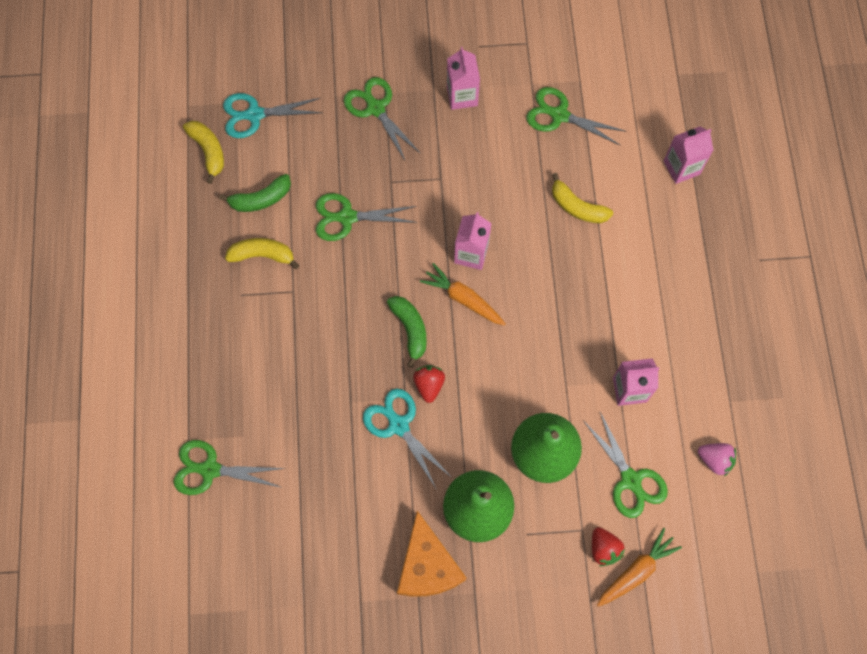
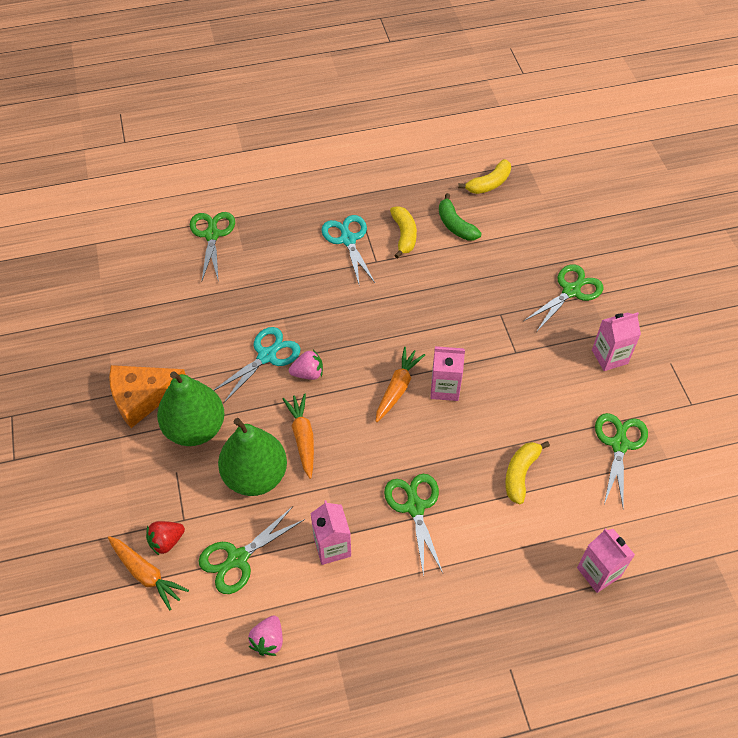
camera: 80 degrees right, 15 degrees down
(255, 115) = (534, 207): turquoise scissors -> turquoise scissors (348, 240)
(347, 217) = (455, 287): green scissors -> green scissors (415, 507)
(410, 329) = (358, 351): green banana -> none
(429, 385) = (308, 373): red strawberry -> pink strawberry
(506, 401) = (302, 437): none -> orange carrot

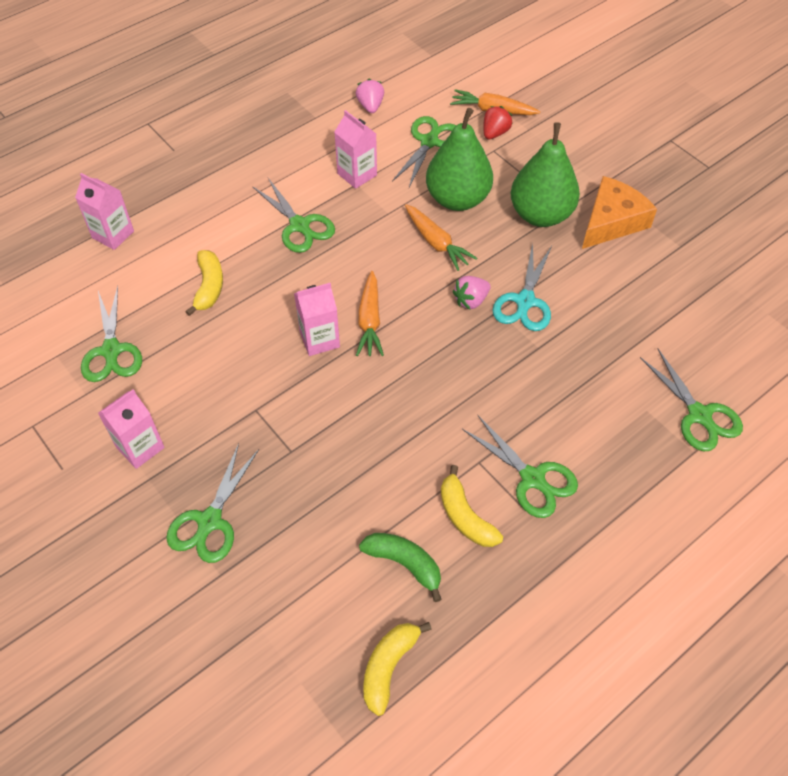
camera: 155 degrees right, 0 degrees up
(348, 240) = (532, 478): turquoise scissors -> green scissors

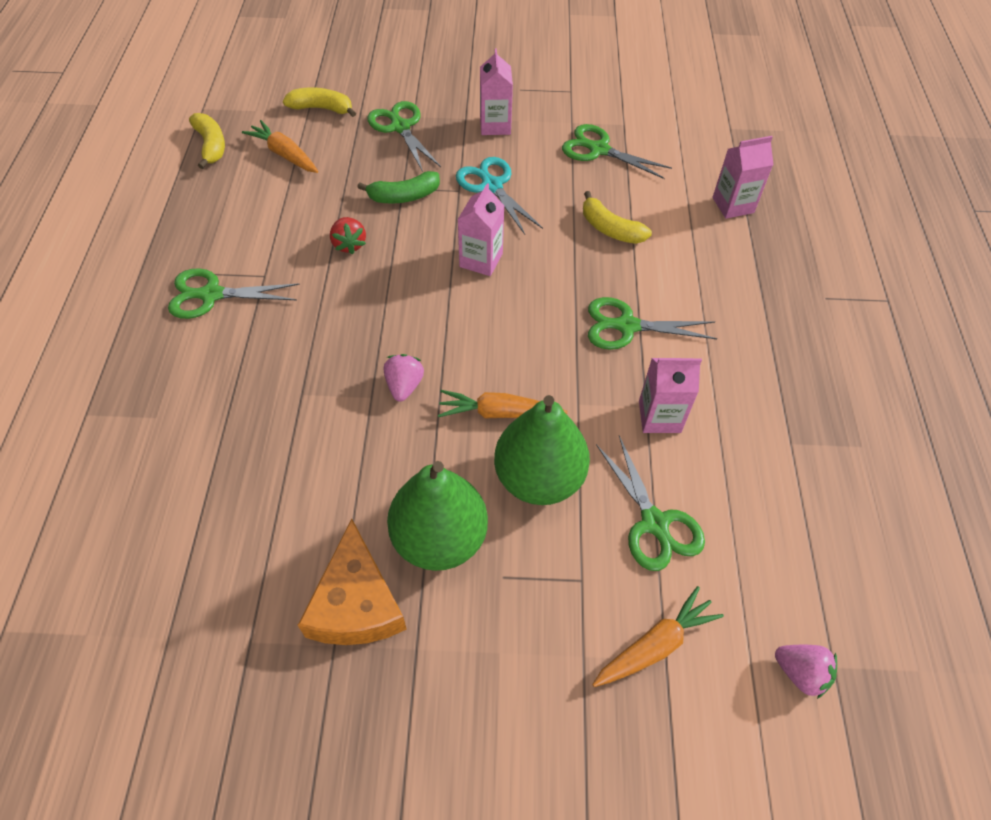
camera: 130 degrees right, 0 degrees up
(370, 106) = (771, 511): pink strawberry -> pink strawberry (800, 673)
(370, 321) = (463, 302): orange carrot -> orange carrot (284, 154)
(404, 563) = (254, 190): green banana -> green banana (404, 196)
(465, 516) = (240, 239): yellow banana -> yellow banana (322, 108)
(495, 133) = (610, 609): red strawberry -> red strawberry (349, 244)
(525, 301) = (356, 426): turquoise scissors -> turquoise scissors (492, 186)
(699, 415) = (100, 451): green scissors -> none

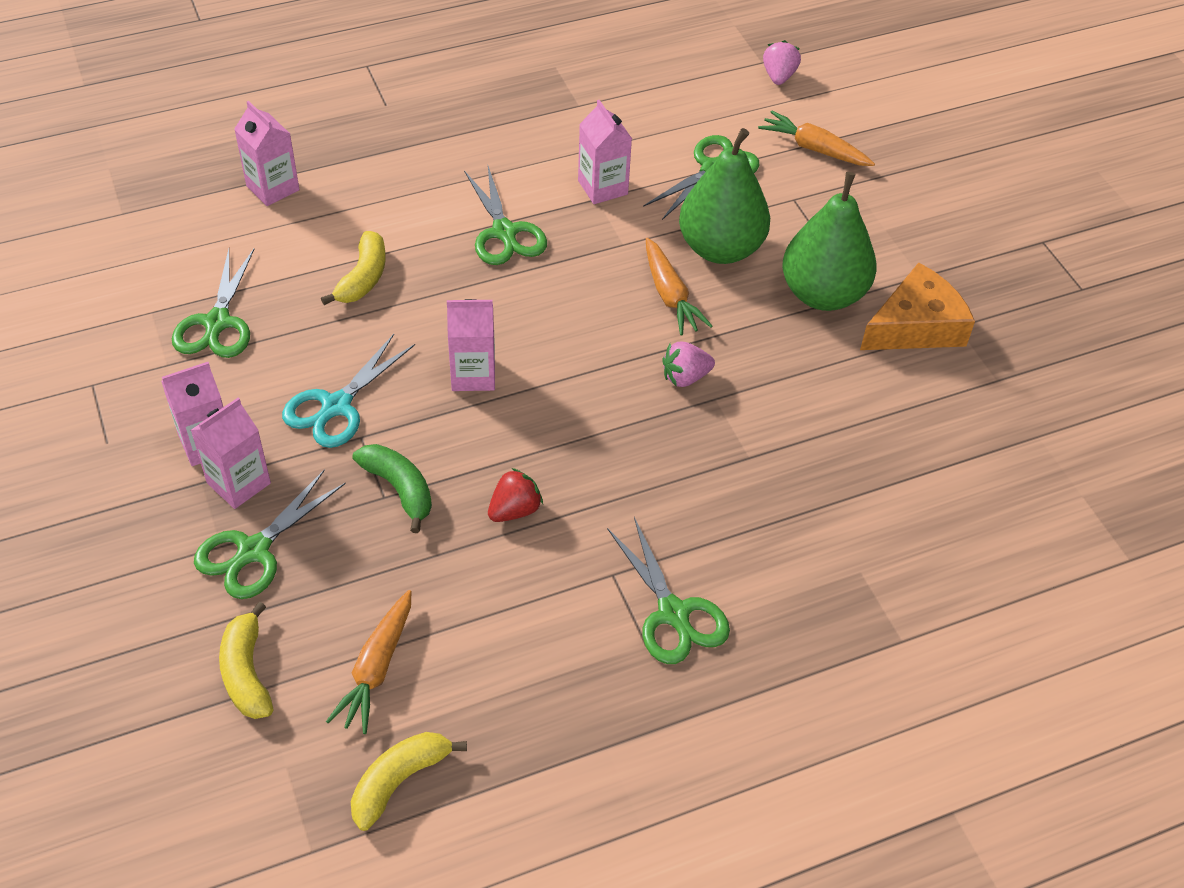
camera: 115 degrees left, 5 degrees down
(455, 132) = (239, 483): none -> pink carton

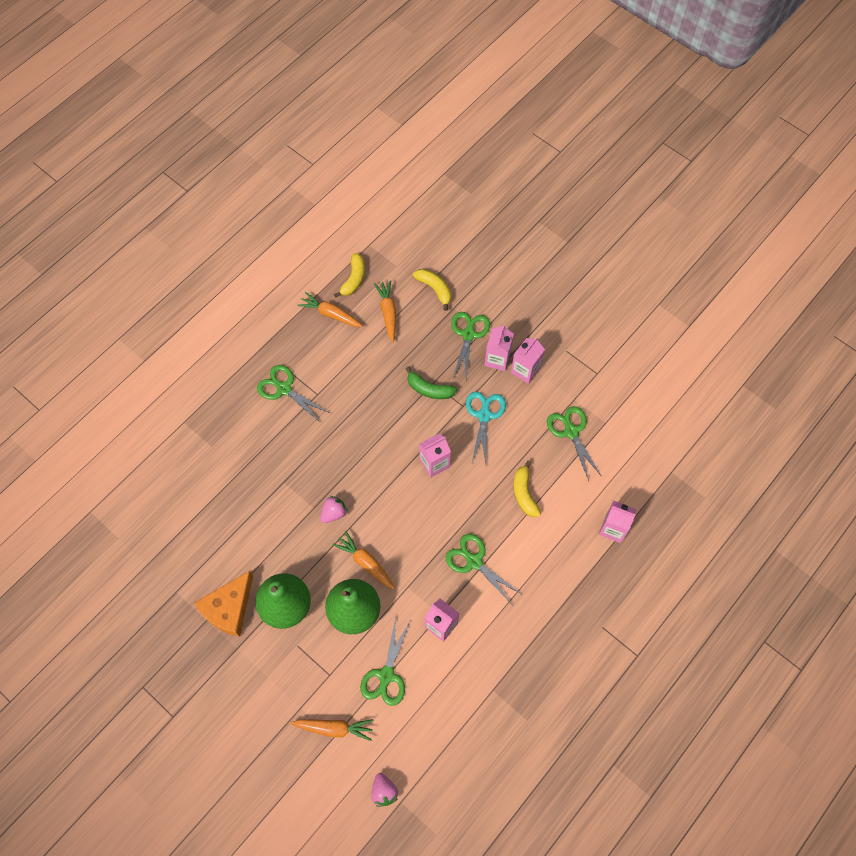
camera: 155 degrees right, 15 degrees up
(497, 723) = (330, 314): none -> orange carrot
(514, 510) = (374, 403): red strawberry -> none

